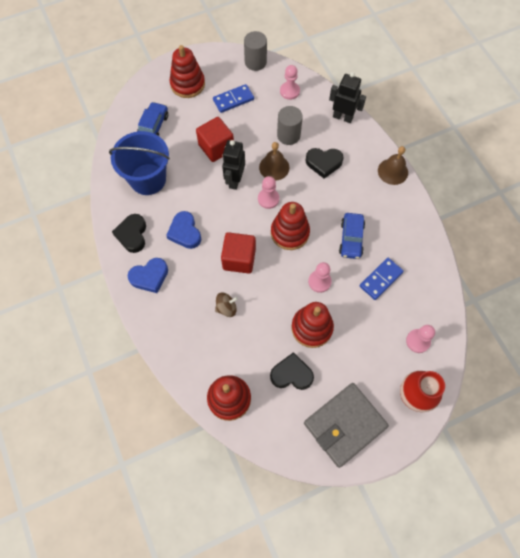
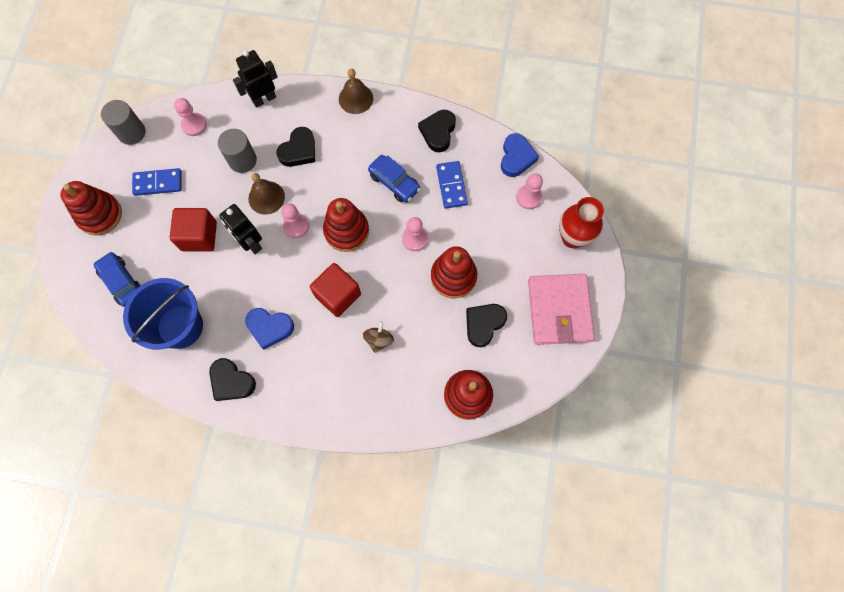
camera: 55 degrees left, 5 degrees up
(150, 277) = (291, 392): blue heart -> blue heart (516, 157)
(233, 100) = (158, 183): blue domino -> blue domino turned 75 degrees clockwise
(344, 425) = (559, 310): grey wallet -> pink wallet
(414, 242) = (438, 132): none -> black heart

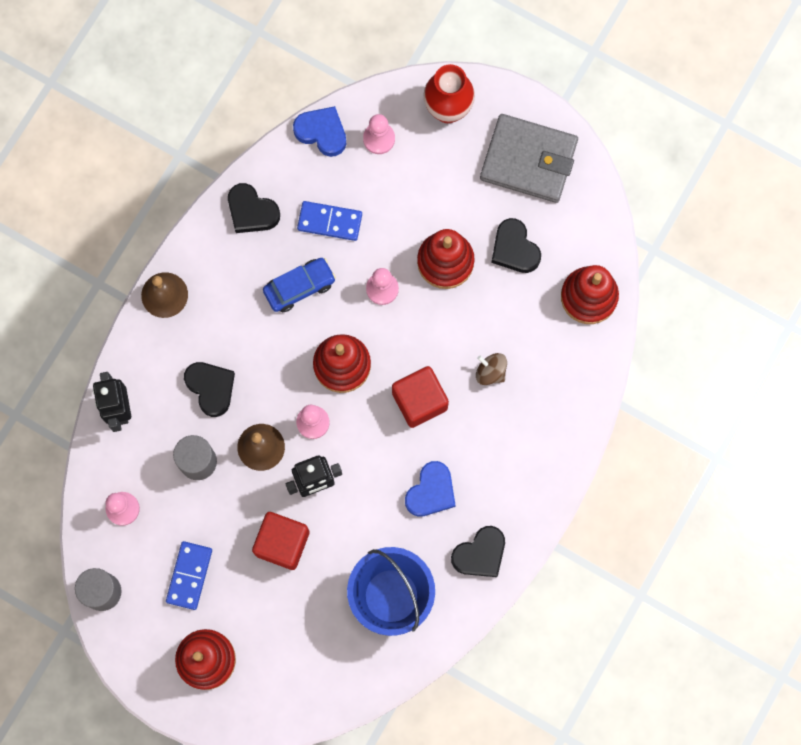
camera: 70 degrees left, 5 degrees up
(122, 282) = (308, 652): blue car -> none
(559, 310) = (528, 160): pink wallet -> grey wallet

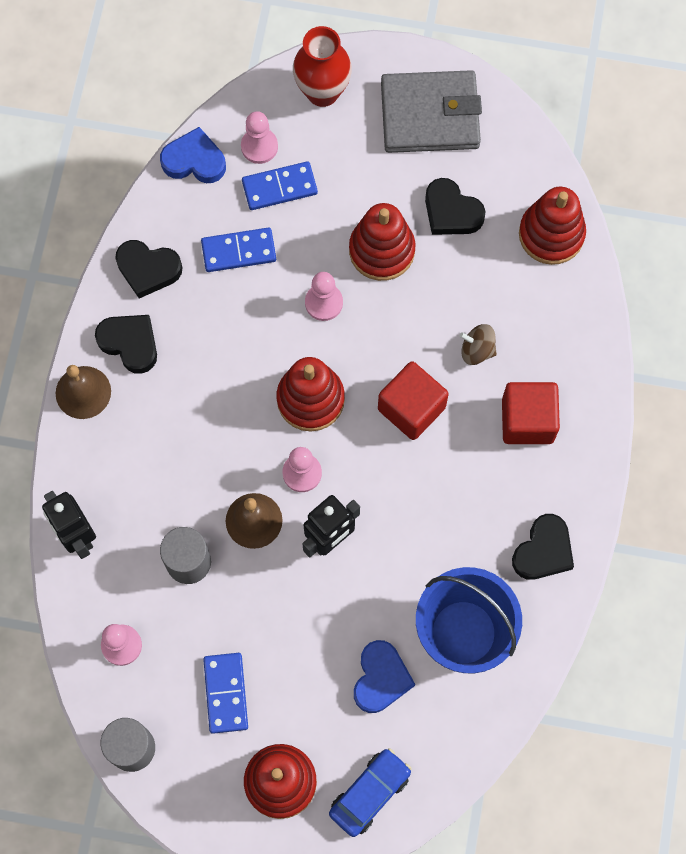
camera: 20 degrees left, 5 degrees down
(211, 388) = (173, 475): black heart -> black heart (130, 343)
(282, 543) = (318, 618): red cube -> red cube (527, 420)
(299, 287) = (231, 332): blue car -> blue car (370, 793)
(382, 179) = (279, 187): none -> blue domino
(431, 492) = (462, 502): blue heart -> blue heart (381, 678)

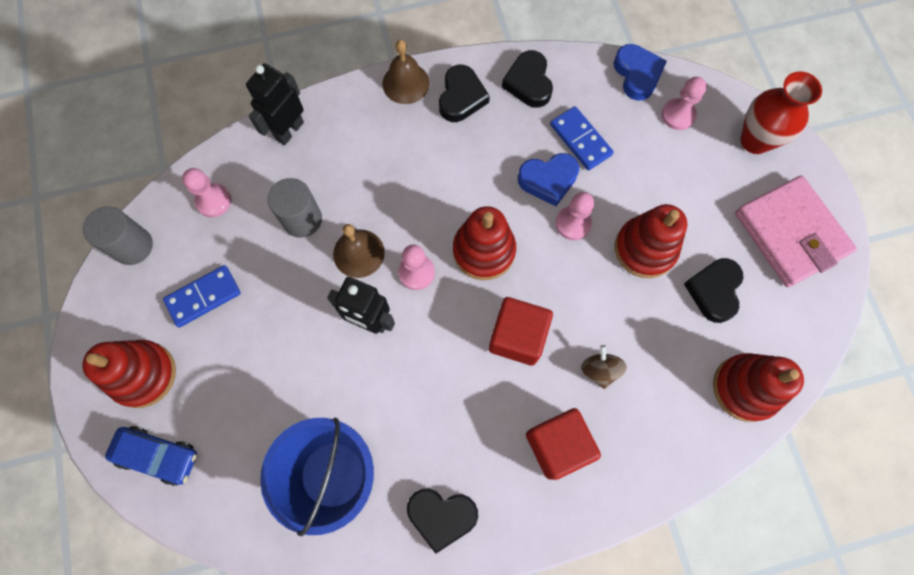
camera: 65 degrees right, 0 degrees up
(279, 187) = (652, 145): blue domino -> none
(381, 678) = (264, 419): blue heart -> blue heart (548, 180)
(430, 115) = (790, 234): grey wallet -> pink wallet

